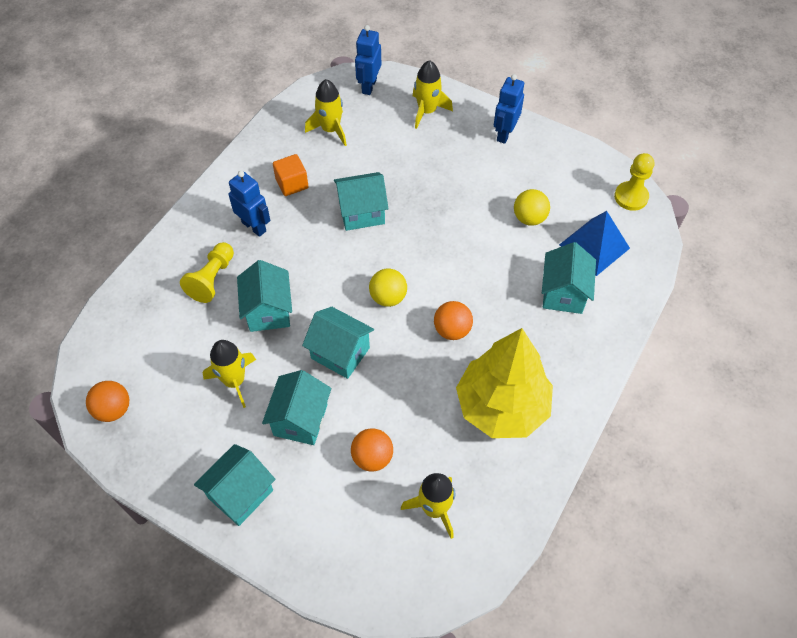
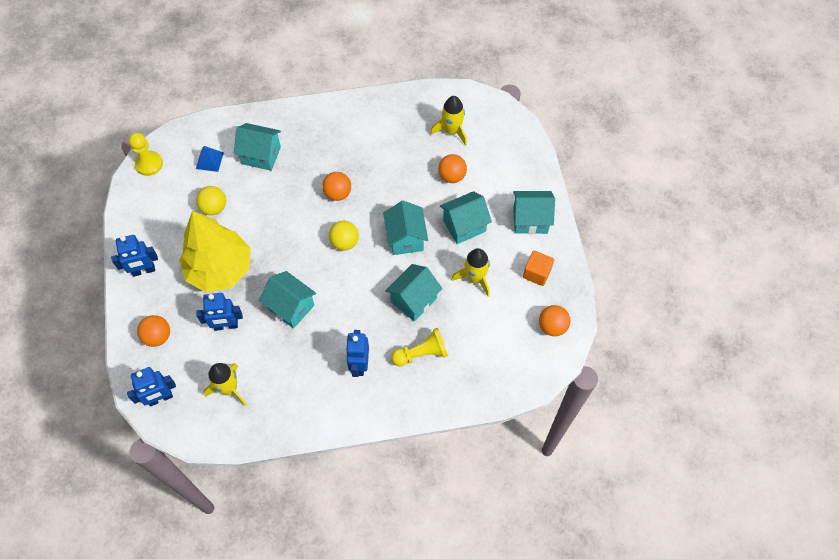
camera: 130 degrees left, 5 degrees up
(292, 183) = (302, 372): orange cube -> orange cube (537, 273)
(391, 158) = (226, 326): none -> blue robot
(427, 111) = (158, 336): yellow rocket -> orange ball
(502, 407) = (366, 139): yellow tree -> yellow tree (220, 269)
(563, 293) = (261, 155): turquoise house -> turquoise house turned 45 degrees clockwise
(594, 246) = (209, 160): blue pyramid -> blue pyramid, size x0.59

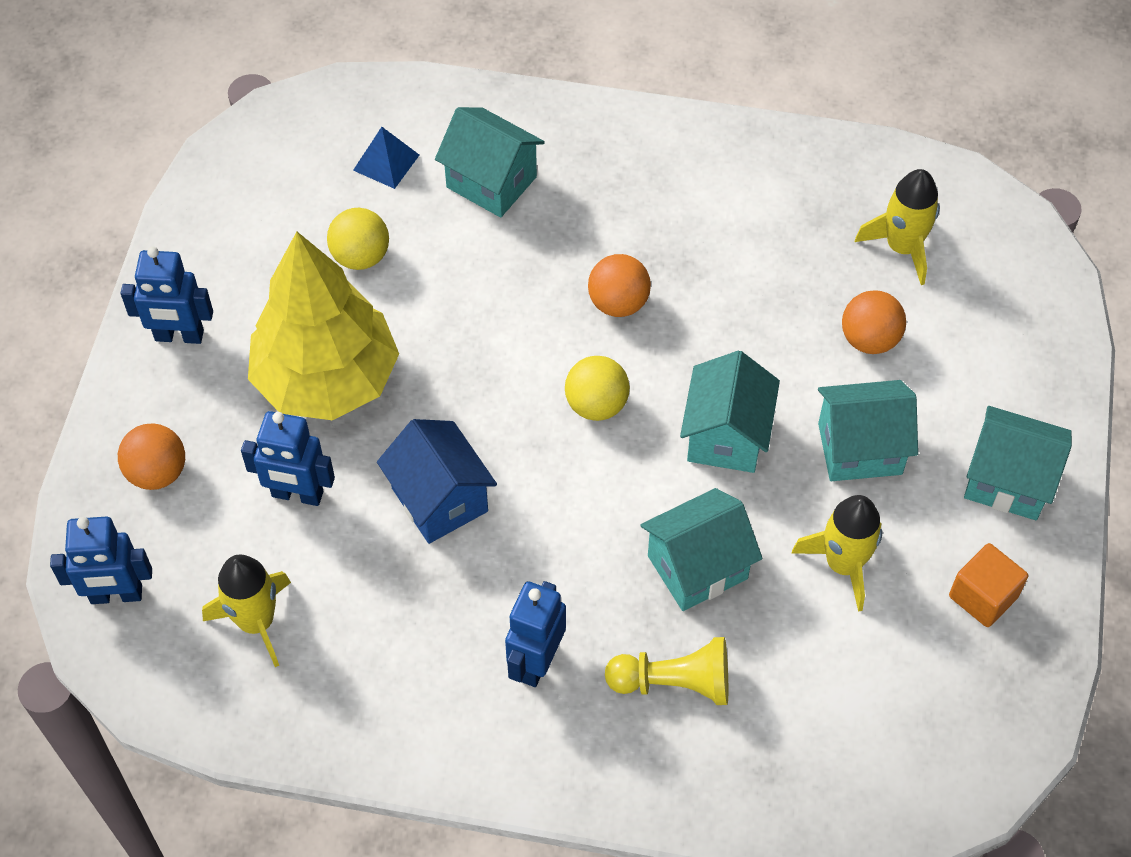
camera: 20 degrees right, 5 degrees down
(149, 164) = (267, 135): yellow pawn -> none
(291, 307) = (439, 499): turquoise house -> blue house
(552, 326) = (977, 720): orange ball -> none

